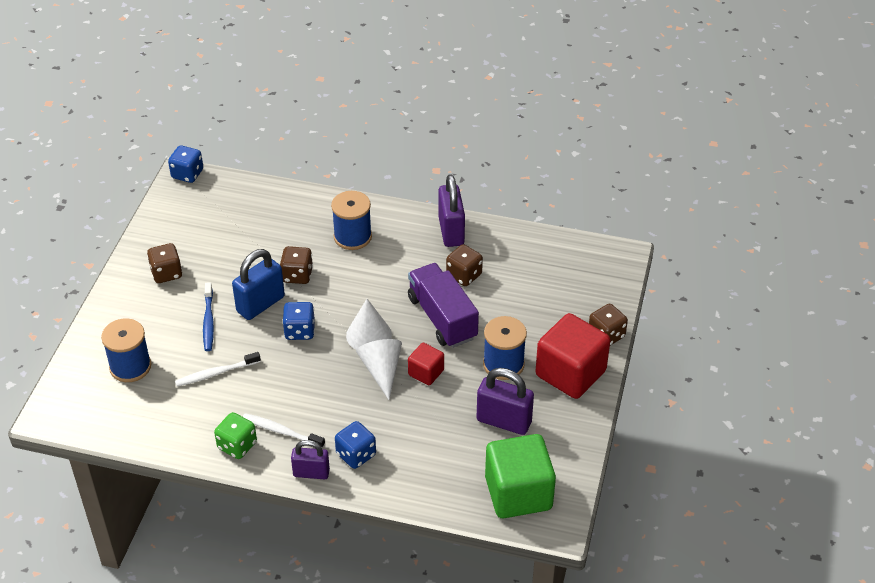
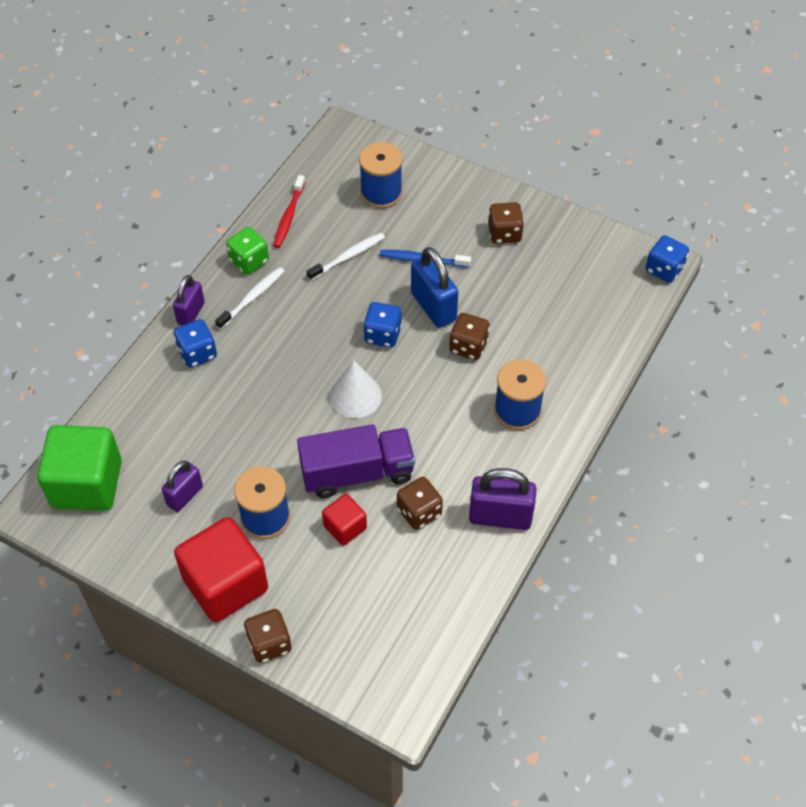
camera: 105 degrees right, 10 degrees up
(173, 429) = (289, 216): none -> red toothbrush
(216, 373) = (348, 257): white toothbrush -> white toothbrush turned 60 degrees clockwise
(382, 370) = (299, 397): white cone -> none
(426, 372) = (281, 438): red cube -> red cube (345, 527)
(504, 421) = (185, 496): purple padlock -> purple padlock, size x0.65

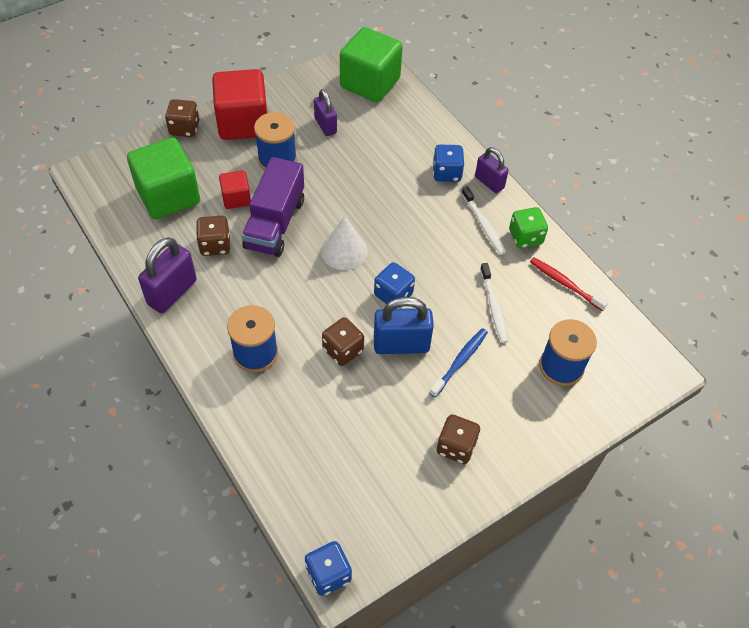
camera: 115 degrees right, 0 degrees up
(381, 597) = (168, 196): none -> green cube

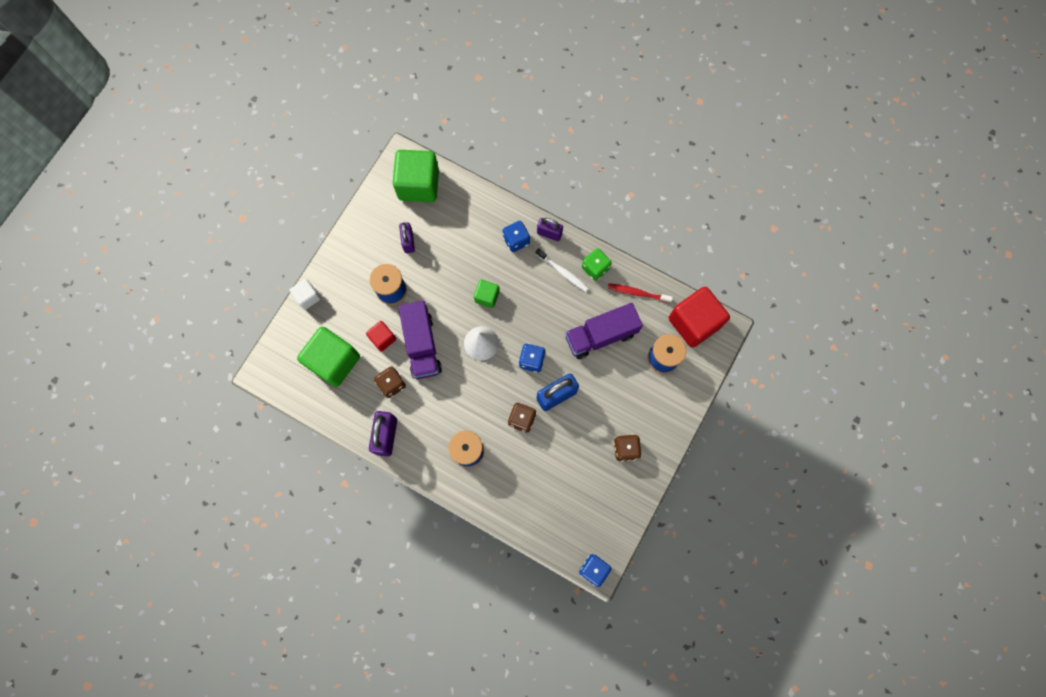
camera: 25 degrees left, 20 degrees up
(184, 128) = (308, 297): brown dice -> white cube
(243, 123) = (347, 270): red cube -> red cube (694, 322)
(325, 126) = (408, 242): purple padlock -> purple padlock turned 45 degrees clockwise
(379, 210) = (487, 296): none -> green cube
(460, 362) = (599, 388): blue toothbrush -> none
(494, 307) = (600, 335): white toothbrush -> purple truck

